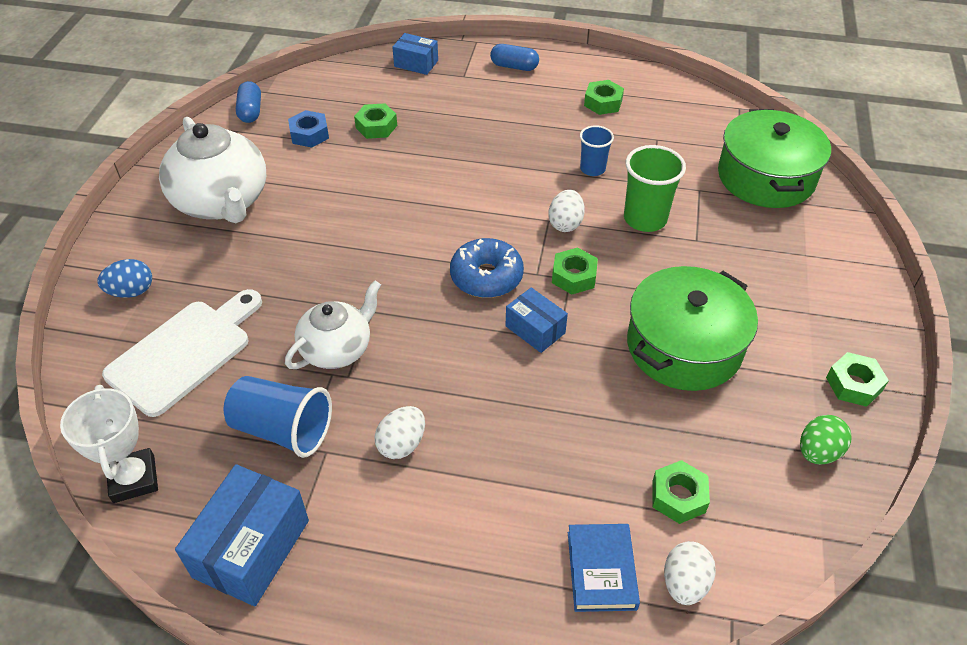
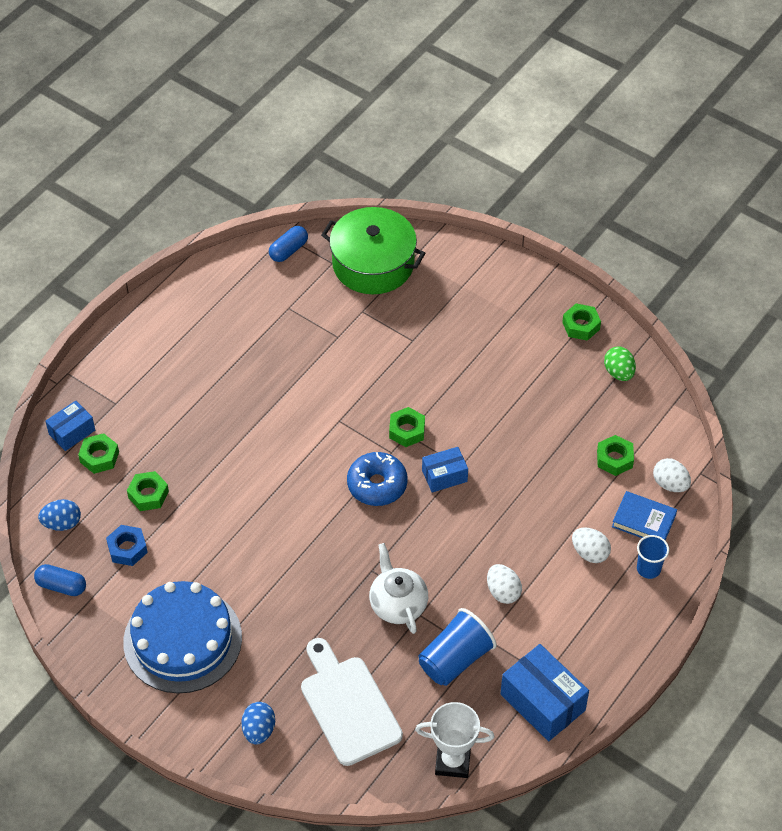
camera: 65 degrees left, 5 degrees up
(222, 202) = (182, 640): white teapot -> blue cake
(317, 90) = (62, 523): none -> blue egg
(514, 66) = (127, 360): blue capsule -> blue capsule (288, 250)
(565, 223) = (349, 411): white egg -> white egg (590, 553)
(592, 169) = (298, 366): blue cup -> blue cup (648, 569)
(603, 103) = (220, 321): green nut -> green nut (99, 457)
(645, 219) = (373, 360): green cup -> none
(684, 346) = (504, 398): green pot -> none

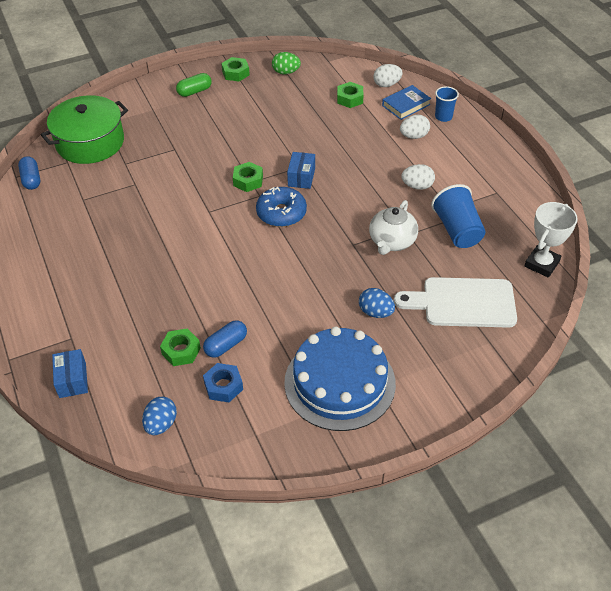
camera: 60 degrees left, 5 degrees down
(61, 586) = (226, 450): blue capsule -> blue capsule (226, 345)
(99, 457) = (115, 370): green nut -> none
(259, 730) = (455, 365): blue egg -> blue egg (375, 312)
(398, 604) = (392, 242): white teapot -> white teapot turned 75 degrees counterclockwise
(520, 306) = (194, 91): none -> green capsule
(542, 702) = (517, 201): blue box -> none

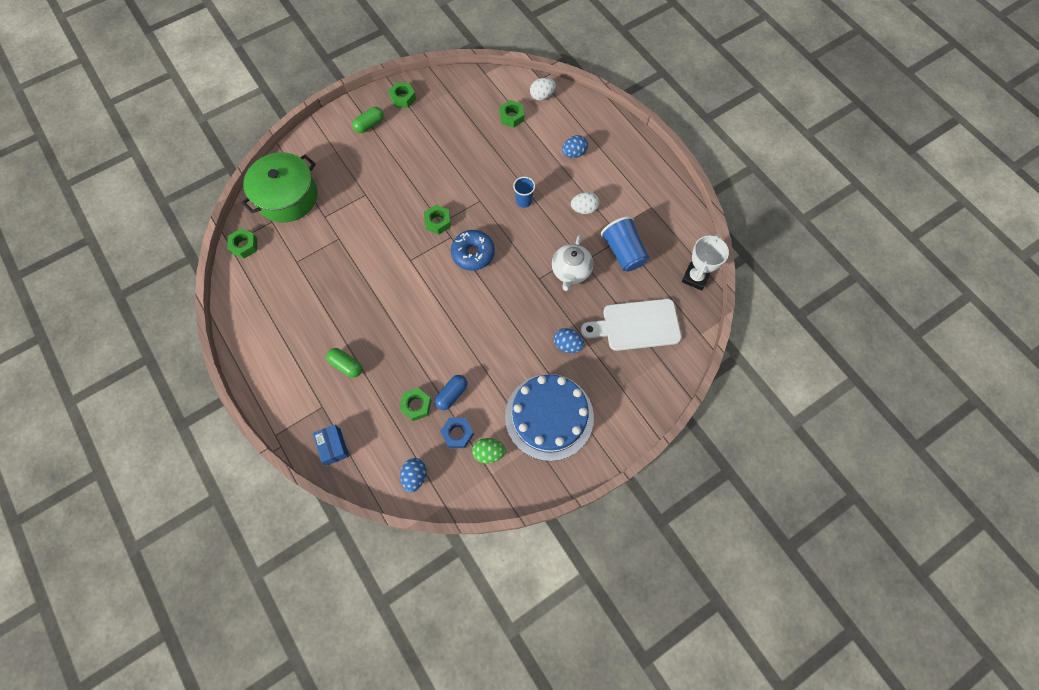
camera: 10 degrees left, 20 degrees up
(31, 179) = (244, 245): blue capsule -> green nut
(110, 301) = (346, 365): none -> green capsule
(286, 72) = (449, 92): green egg -> green egg (489, 453)
(301, 177) = (483, 212): blue box -> none
(406, 105) = (562, 118): blue book -> none
(414, 136) = (574, 153): white egg -> blue egg
(443, 117) = (597, 128): blue cup -> blue cup (524, 201)

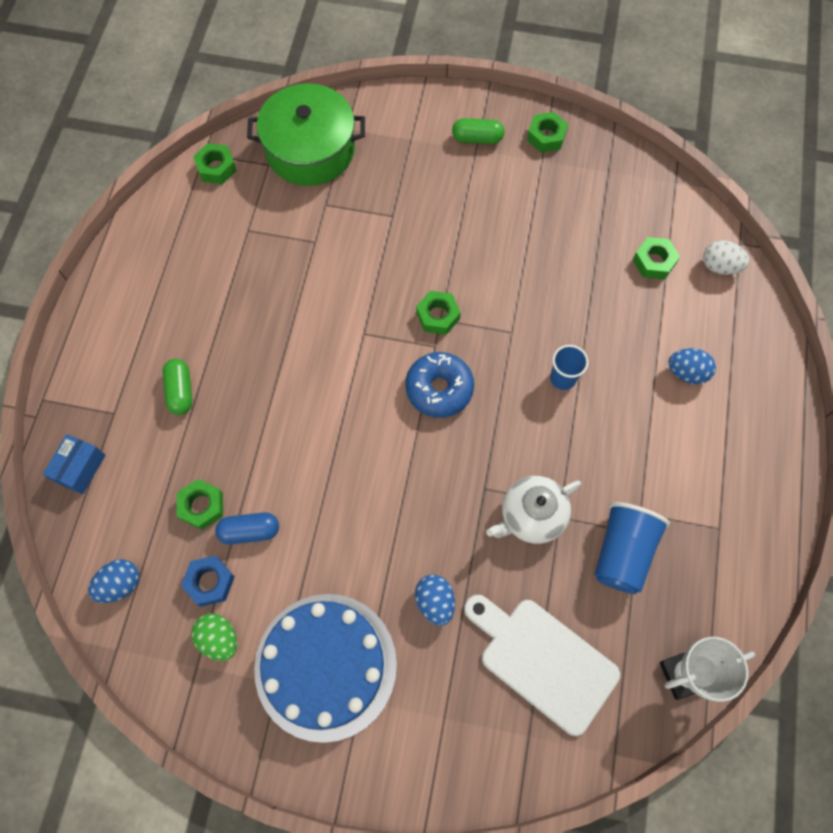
camera: 45 degrees right, 0 degrees up
(584, 209) = (627, 453): white egg -> none

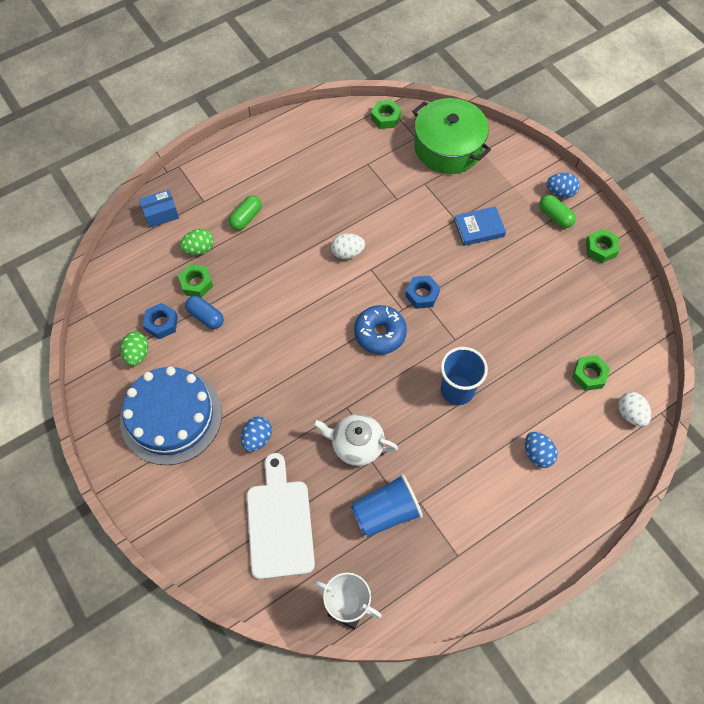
camera: 45 degrees right, 5 degrees down
(120, 584) = (121, 286): blue egg -> blue egg (560, 192)
(165, 468) = (199, 249): none -> green egg
(324, 337) = (347, 253): none -> white egg
(422, 206) = (479, 228): none -> blue book
(438, 316) = (422, 294): green nut -> blue nut
(563, 378) = (457, 390): blue cup -> blue cup, size x1.62

